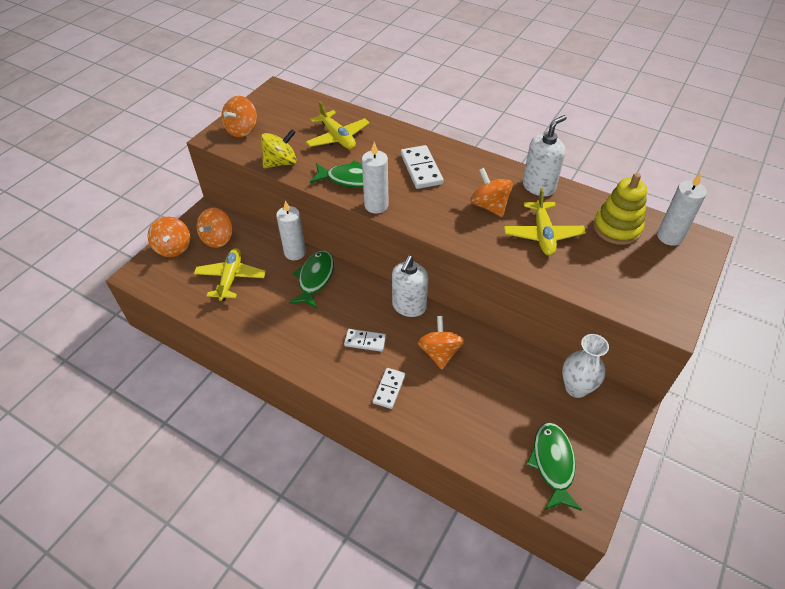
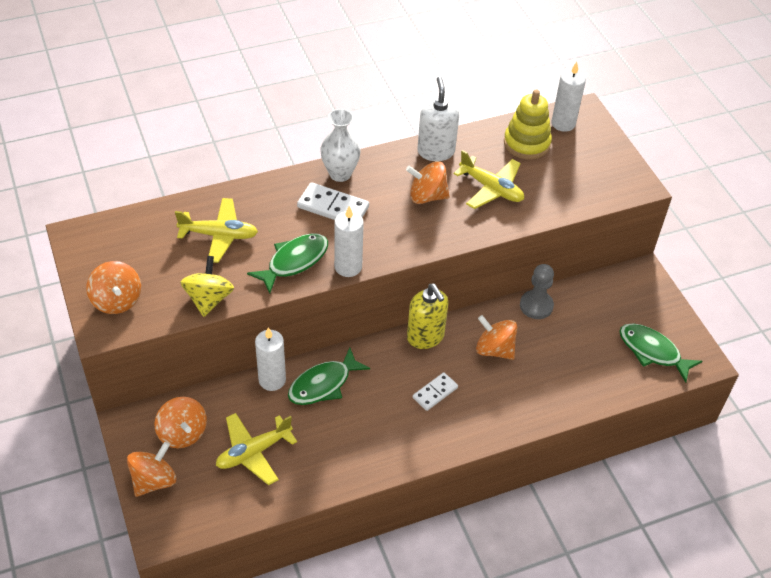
camera: 55 degrees left, 0 degrees up
(173, 248) = (154, 480): orange spinning top -> orange spinning top turned 75 degrees counterclockwise
(231, 278) = (253, 452): yellow plane -> yellow plane turned 75 degrees counterclockwise
(315, 278) = (323, 384): green fish -> green fish turned 90 degrees counterclockwise
(389, 389) = (500, 408): white domino -> none
(409, 306) = (425, 337): white soap dispenser -> yellow soap dispenser
(509, 354) = (536, 306): none -> grey pawn
(576, 388) = (602, 290): white vase -> white vase (340, 174)

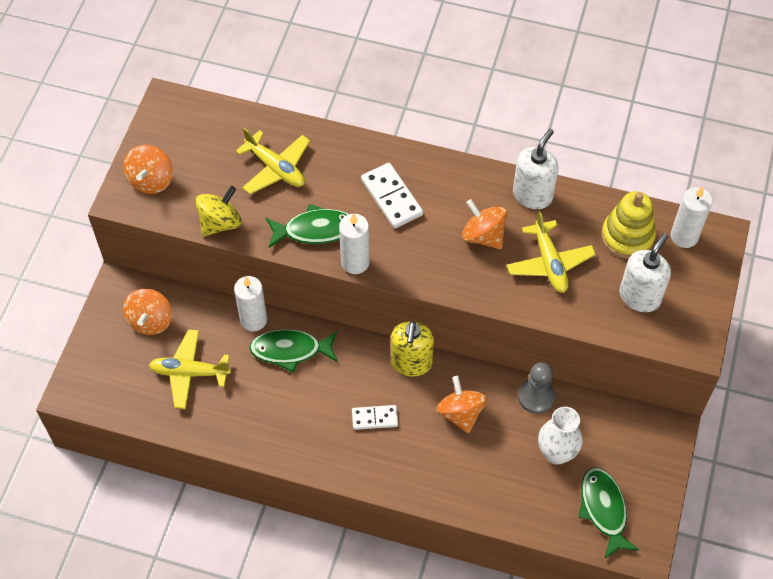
camera: 40 degrees right, 10 degrees up
(154, 480) = (100, 346): orange spinning top -> none
(340, 174) = (426, 168): white vase -> white vase (556, 453)
(572, 176) = (640, 296): none -> white soap dispenser

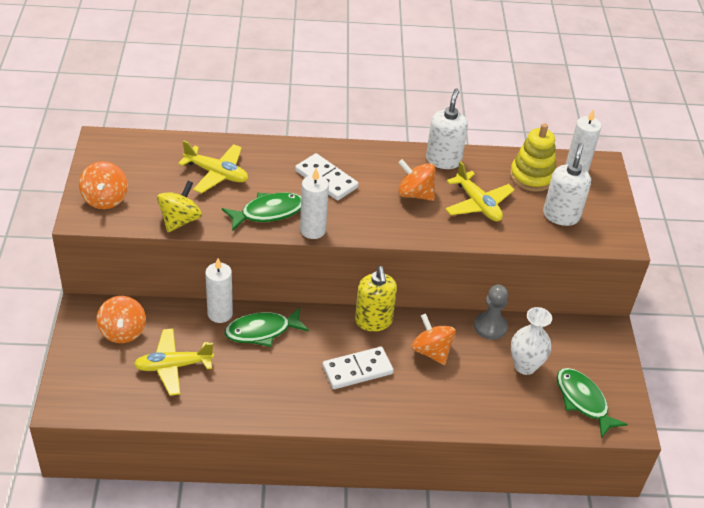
camera: 20 degrees left, 15 degrees down
(374, 418) = (357, 370): white domino -> white domino, size x1.55

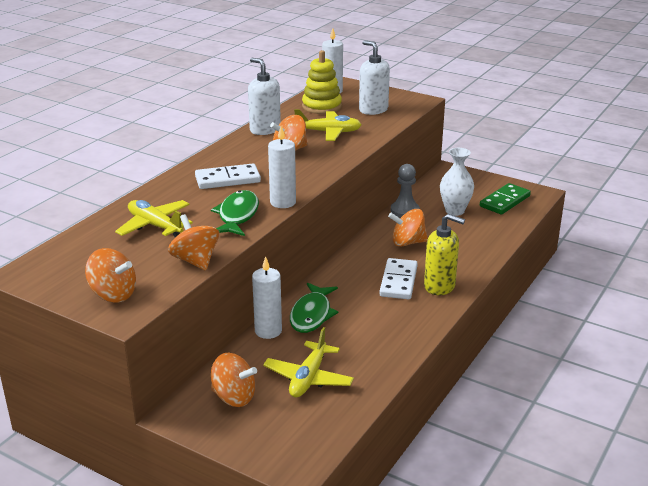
camera: 55 degrees left, 15 degrees down
(180, 220) = (195, 261): yellow spinning top -> orange spinning top
(216, 174) = (155, 226): yellow plane -> yellow plane turned 105 degrees counterclockwise
(373, 321) = (352, 257): yellow soap dispenser -> yellow soap dispenser (439, 286)
(583, 401) = (504, 201): green fish -> green domino

